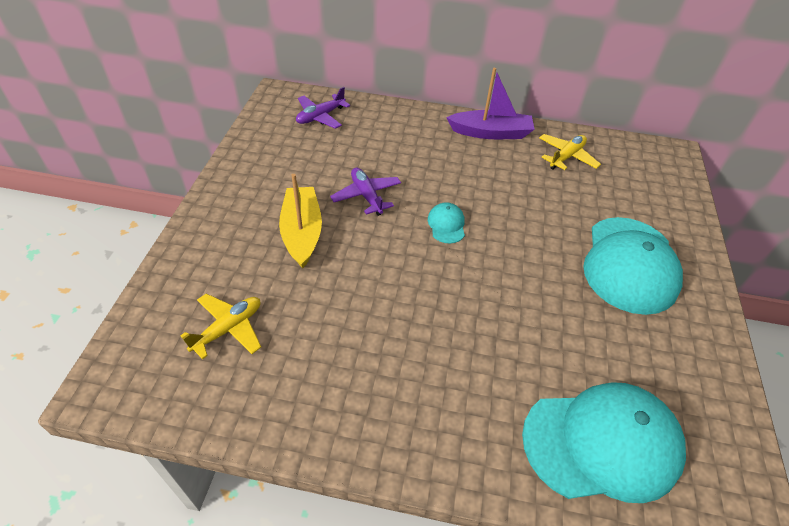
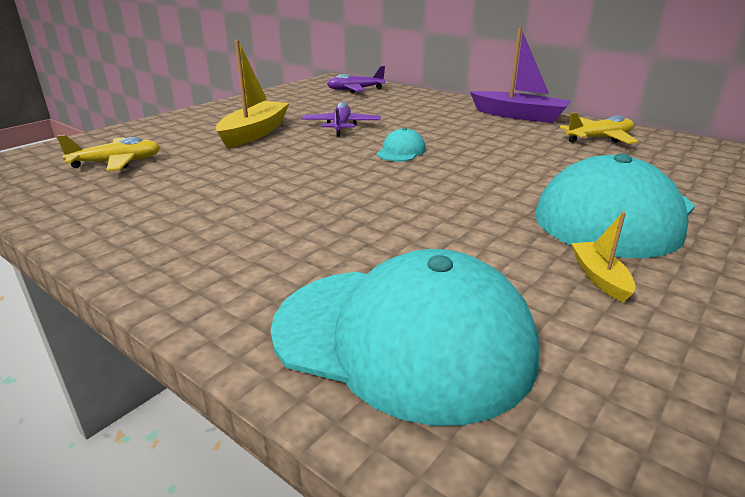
camera: 30 degrees right, 20 degrees down
(658, 339) = (599, 278): none -> yellow boat

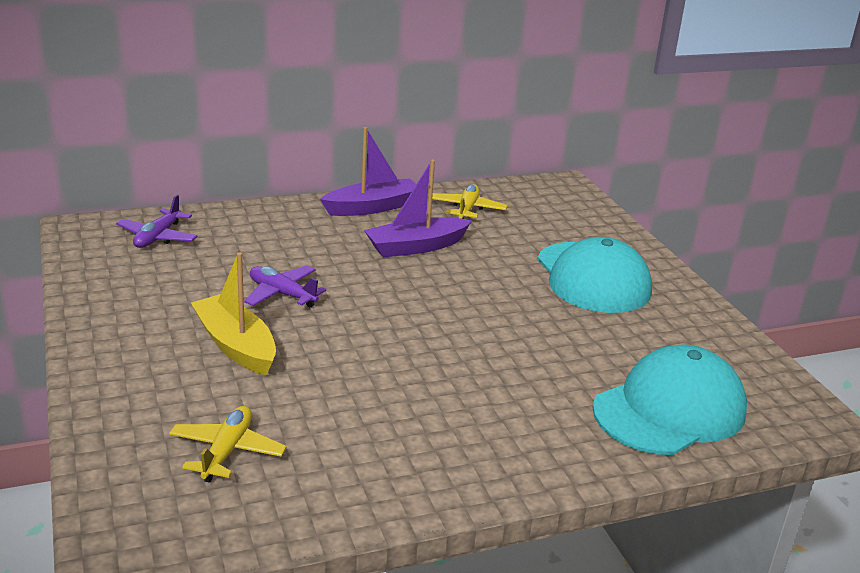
camera: 60 degrees left, 0 degrees up
(401, 151) = (392, 295): turquoise cap -> none
(492, 140) = (416, 247): none -> purple boat
(599, 278) = (658, 324): yellow boat -> none

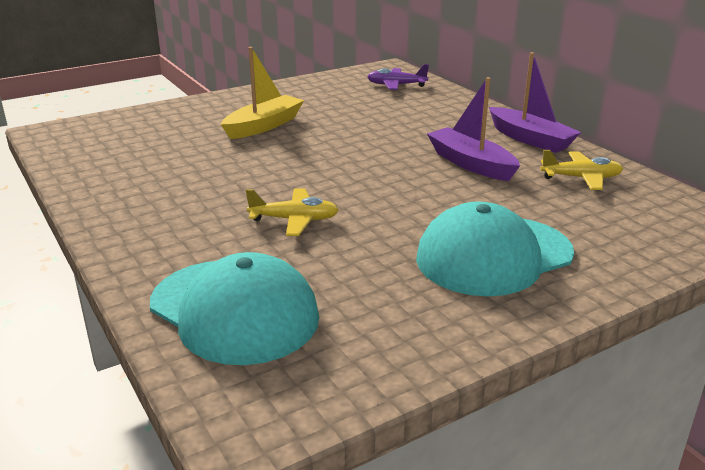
camera: 80 degrees right, 0 degrees up
(227, 451) = (139, 141): yellow plane -> yellow plane (294, 220)
(282, 294) = (344, 129): purple plane -> none

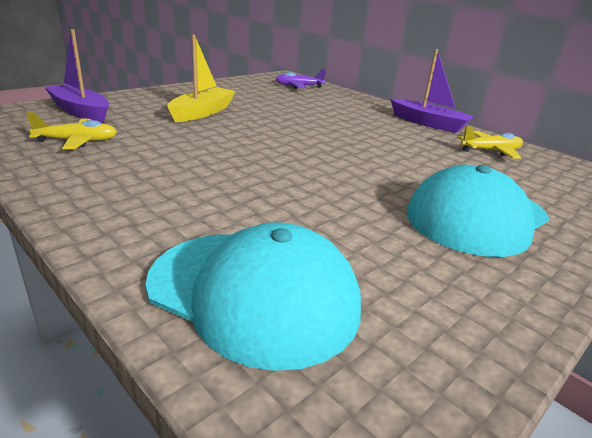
camera: 15 degrees left, 0 degrees up
(294, 220) = (271, 190): yellow plane -> yellow plane (77, 141)
(471, 164) = (397, 141): purple boat -> purple boat (80, 112)

